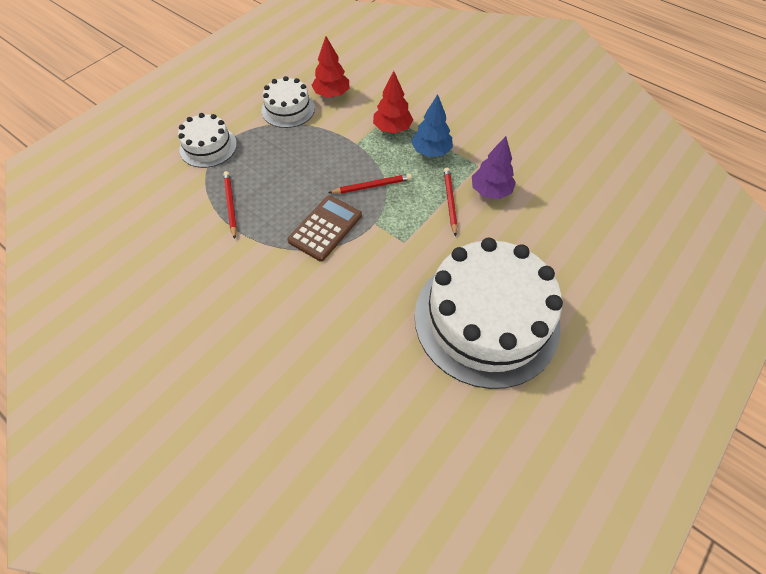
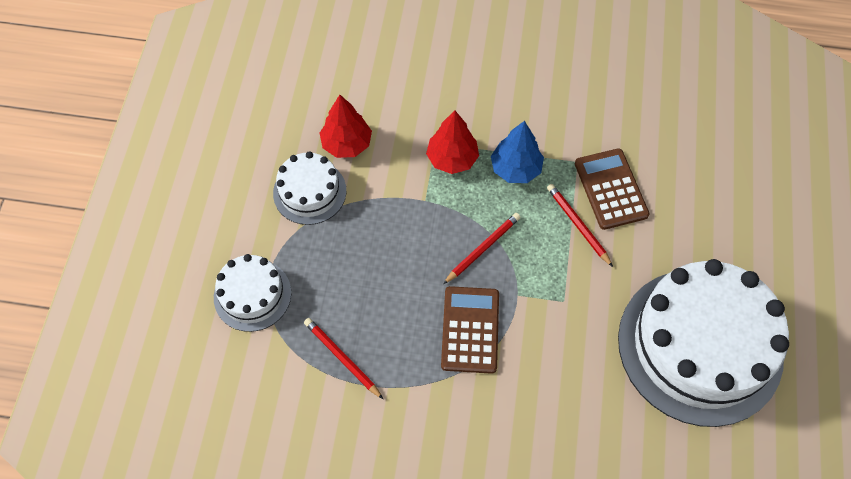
camera: 30 degrees left, 5 degrees up
(490, 191) = (610, 189): purple tree -> brown calculator

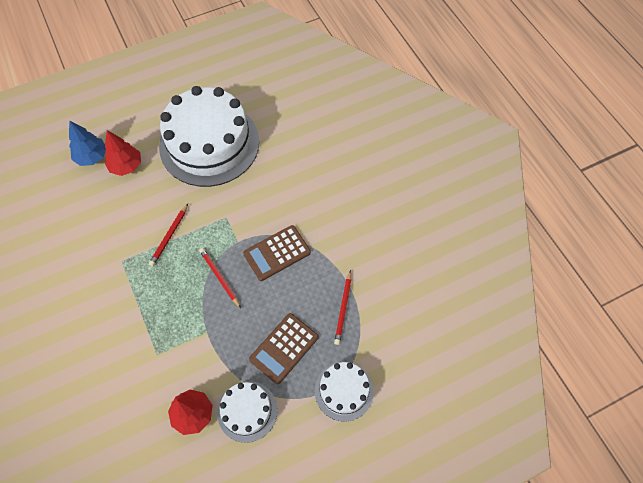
camera: 125 degrees left, 0 degrees up
(452, 159) = (163, 336): red tree -> red tree (126, 166)
(482, 248) = (219, 277): red pencil -> red pencil turned 45 degrees clockwise
(515, 168) = (148, 293): blue tree -> blue tree (92, 157)
(610, 189) = (132, 232): brown calculator -> brown calculator (284, 348)

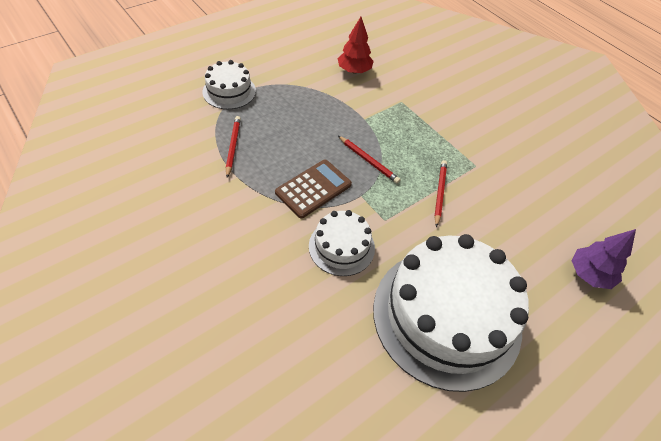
camera: 165 degrees right, 10 degrees down
(92, 157) = (589, 274): blue tree -> purple tree
(126, 166) = (538, 267): red tree -> none
(247, 411) = (310, 75): white cake -> white cake (341, 247)
(284, 348) = (288, 113): brown calculator -> none

